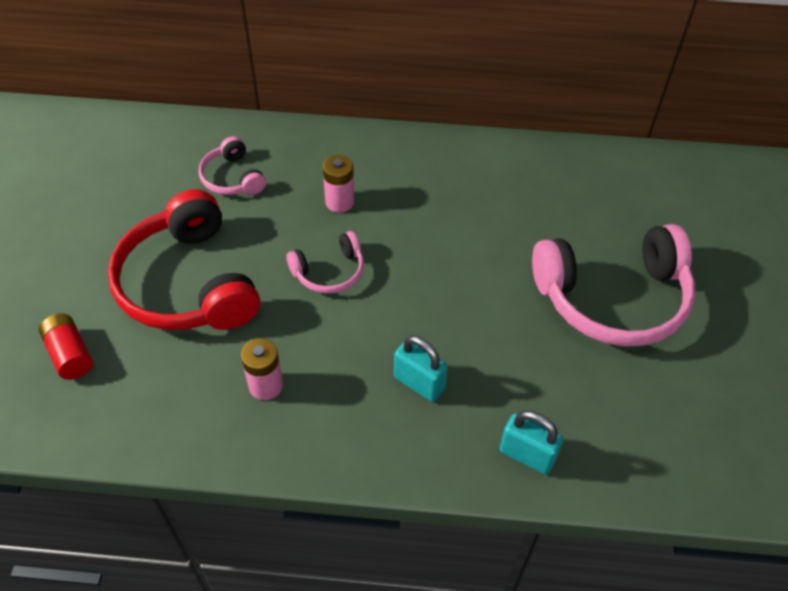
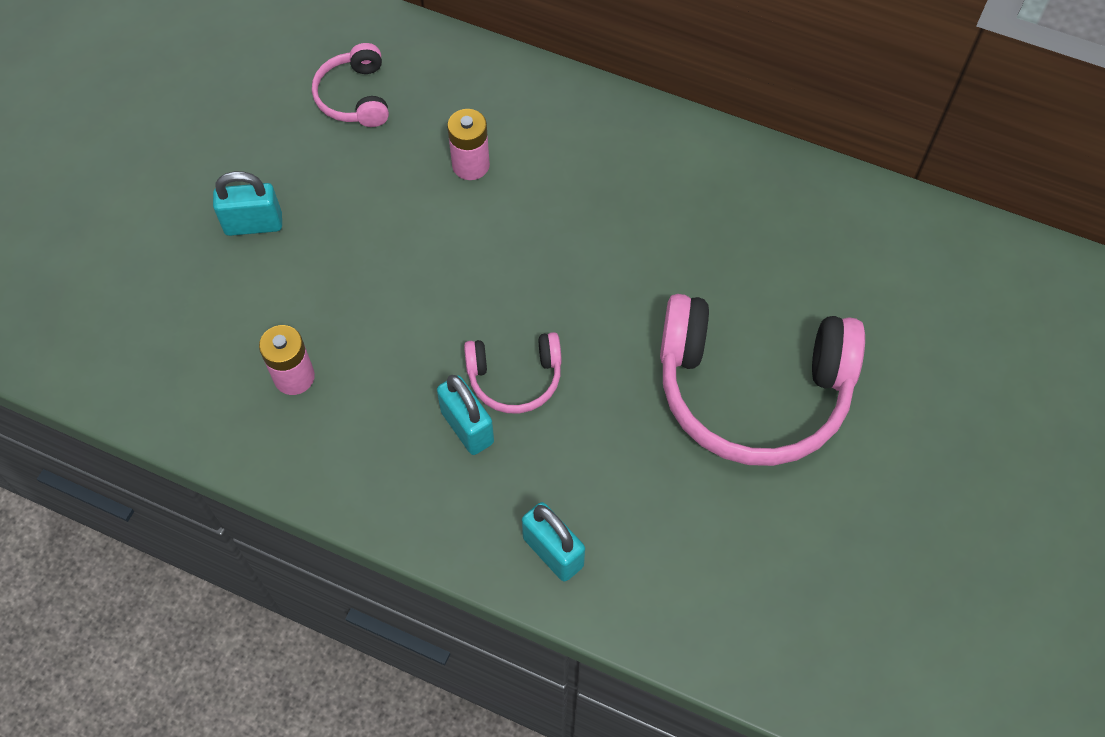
camera: 20 degrees right, 10 degrees up
(70, 354) = (97, 275): red battery -> none
(188, 283) = (253, 224): red headphones -> turquoise padlock
(329, 272) = (421, 256): pink headphones -> pink headphones (515, 378)

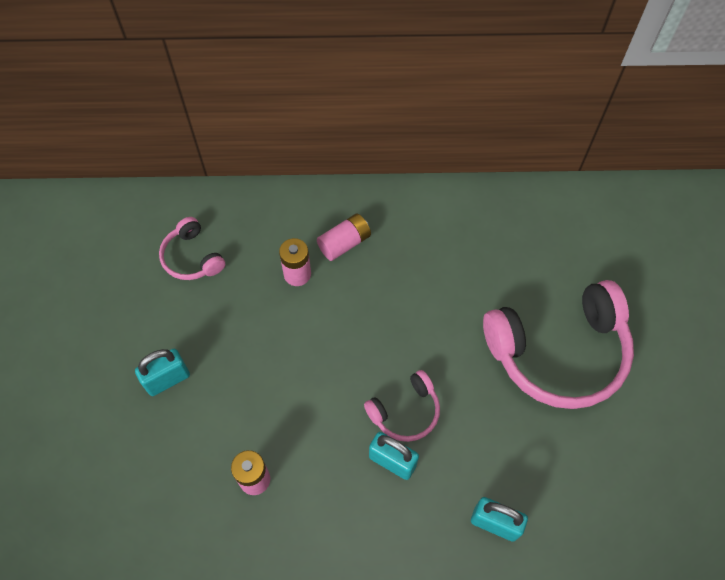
camera: 25 degrees left, 0 degrees up
(549, 151) = (344, 243): none -> pink battery

